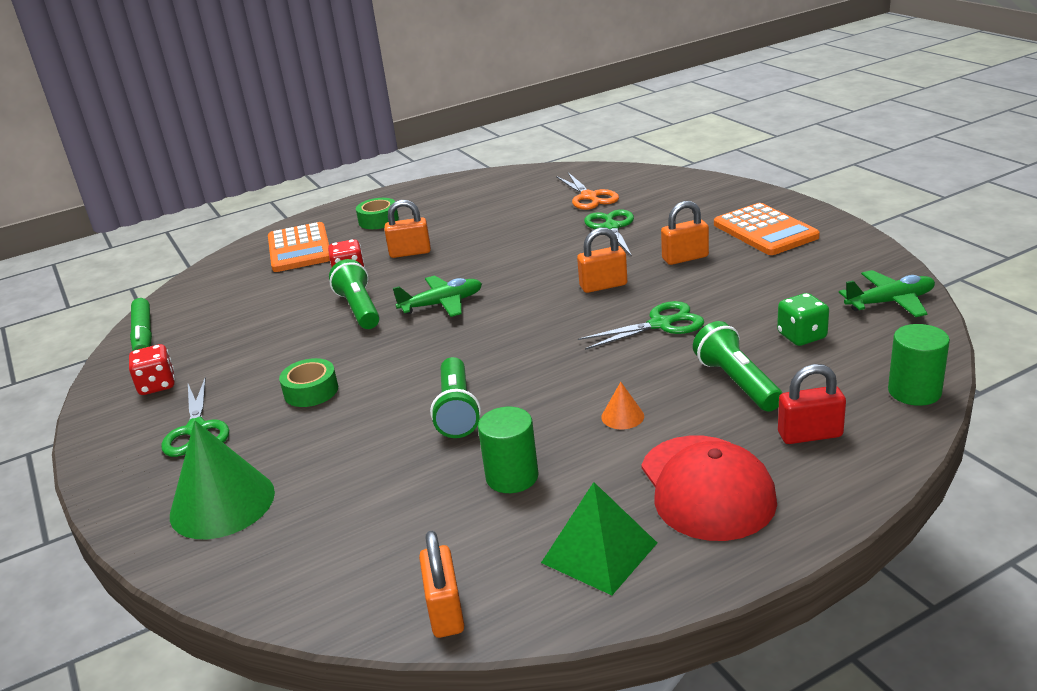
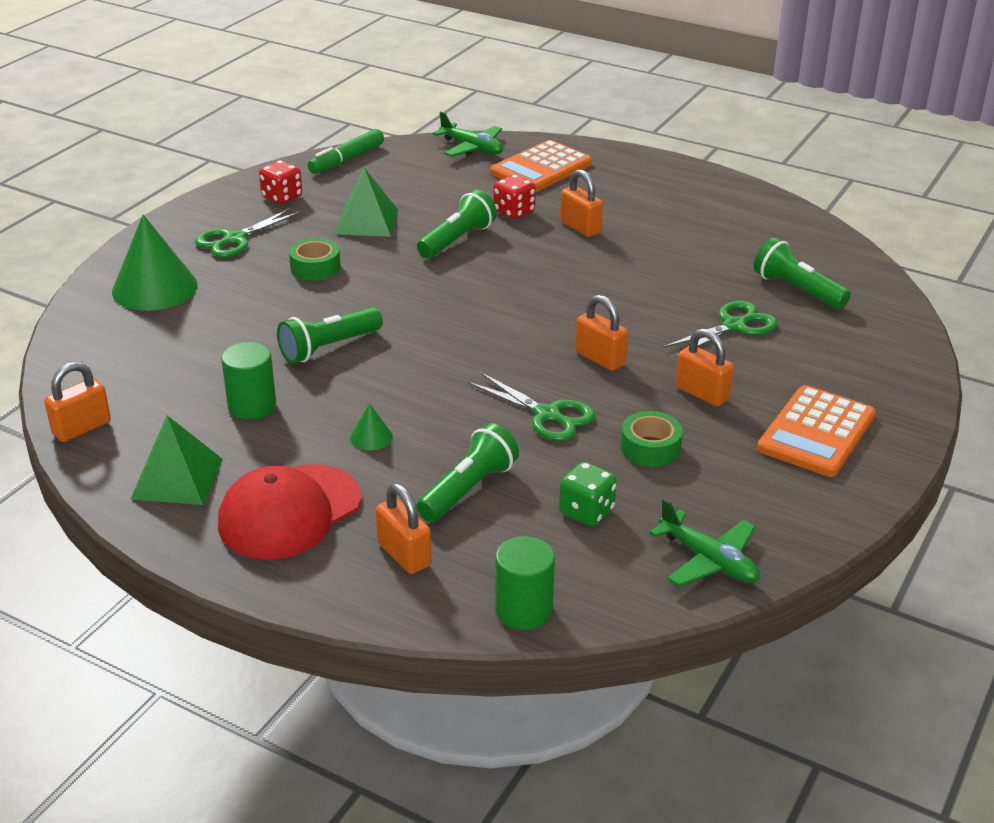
camera: 55 degrees right, 5 degrees up
(268, 347) = (366, 221): none -> green pyramid
(378, 220) = (631, 186): green tape -> green tape (650, 448)
(442, 304) = (496, 279): green plane -> green plane (472, 148)
(589, 197) = (797, 290): orange scissors -> green flashlight
(622, 416) = (371, 437): orange cone -> green cone
(810, 435) = (404, 554): red padlock -> orange padlock

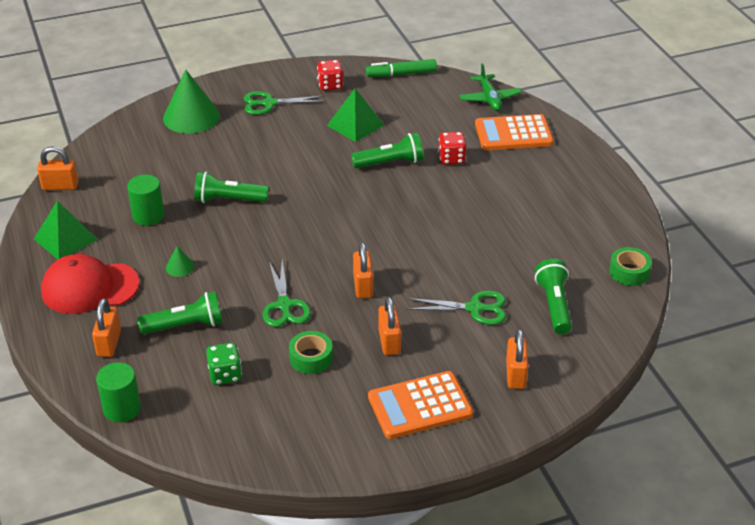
camera: 40 degrees right, 5 degrees up
(315, 267) = (287, 143): green tape -> green tape (629, 272)
(580, 227) = (477, 189): orange padlock -> orange padlock (515, 374)
(708, 561) = (246, 442): green plane -> none

